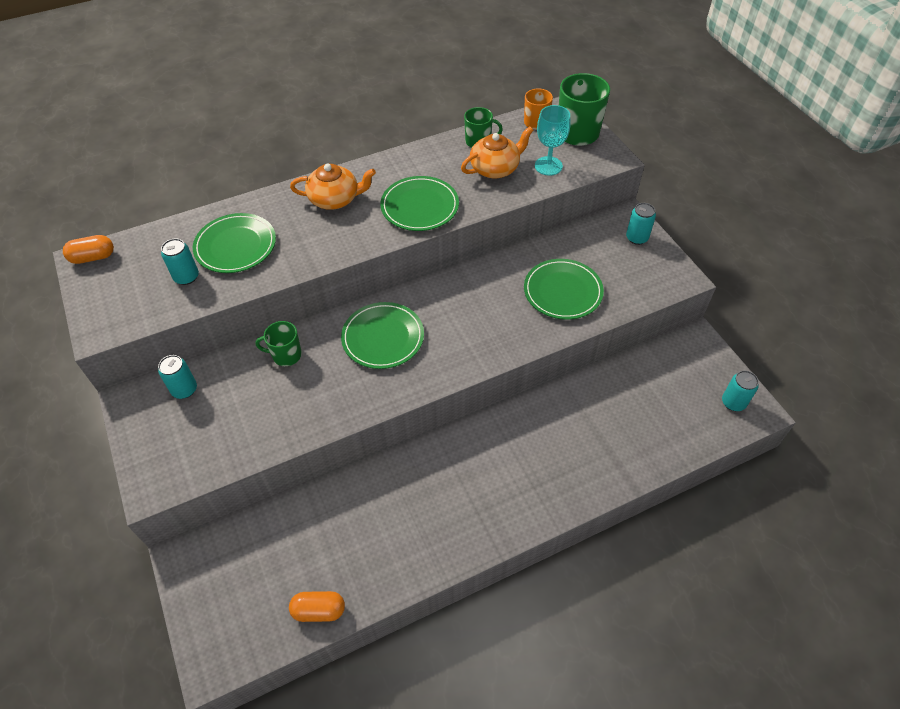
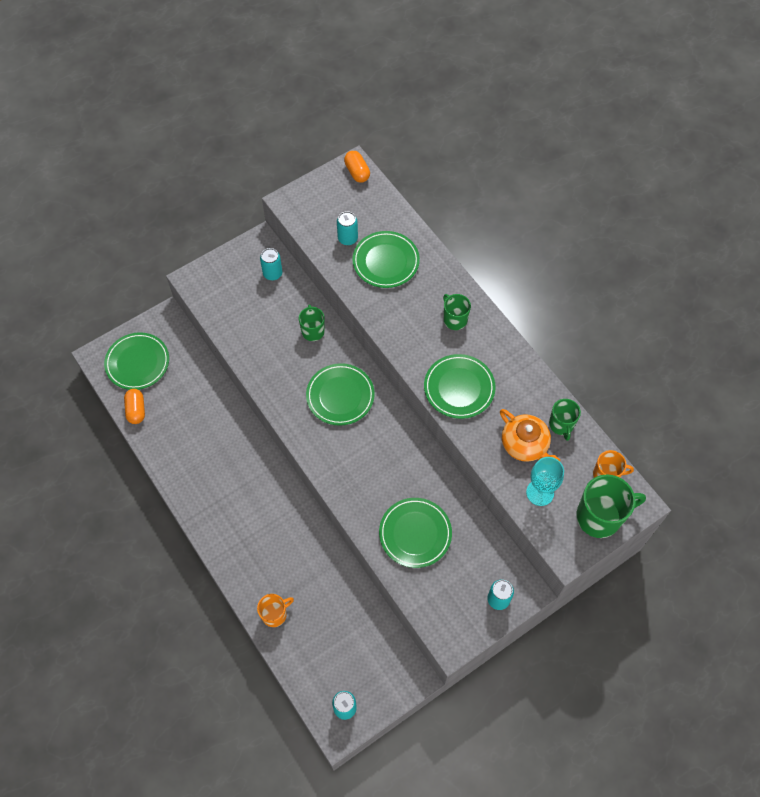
camera: 80 degrees right, 10 degrees up
(241, 604) = (137, 363): none -> green plate
(335, 199) = (454, 319): orange teapot -> green mug
(628, 460) = (275, 614): none -> orange mug

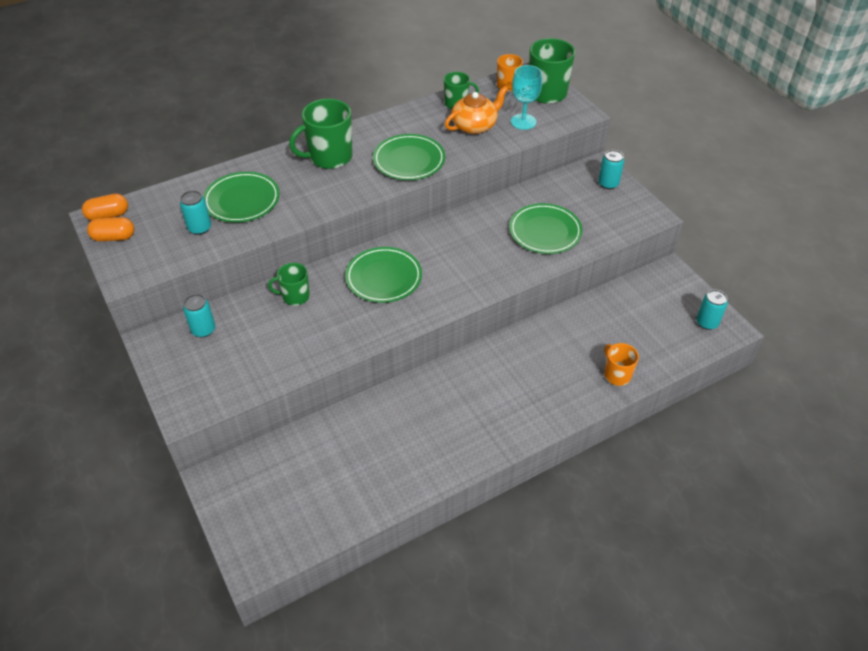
camera: 85 degrees left, 15 degrees down
(136, 410) = (347, 514): orange capsule -> orange capsule (114, 237)
(137, 363) = (274, 514): green plate -> none
(454, 319) = (329, 157): green mug -> green mug, size x1.71

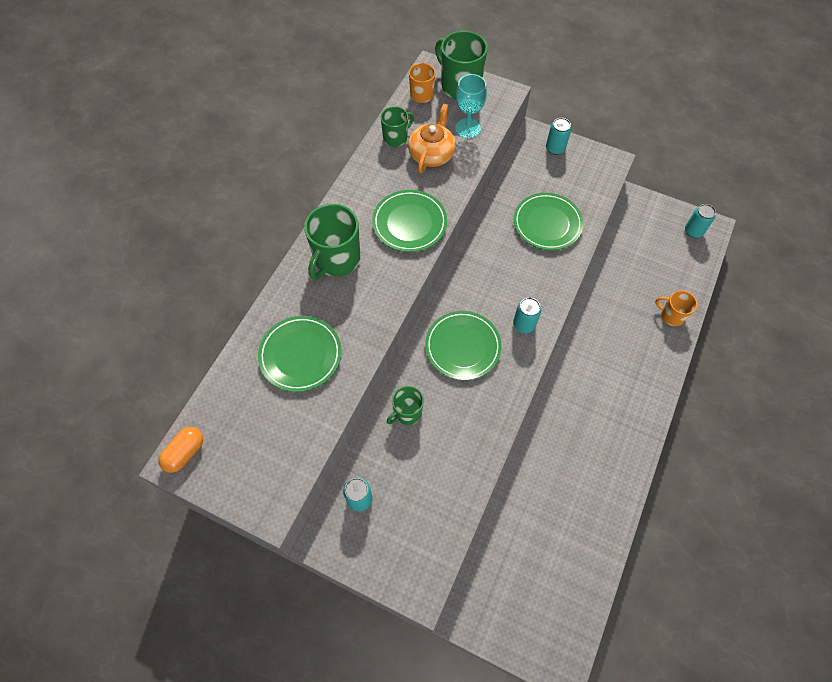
camera: 35 degrees left, 15 degrees up
(114, 237) = (216, 473): orange capsule -> none
(200, 228) = (290, 410): turquoise can -> turquoise can (524, 324)

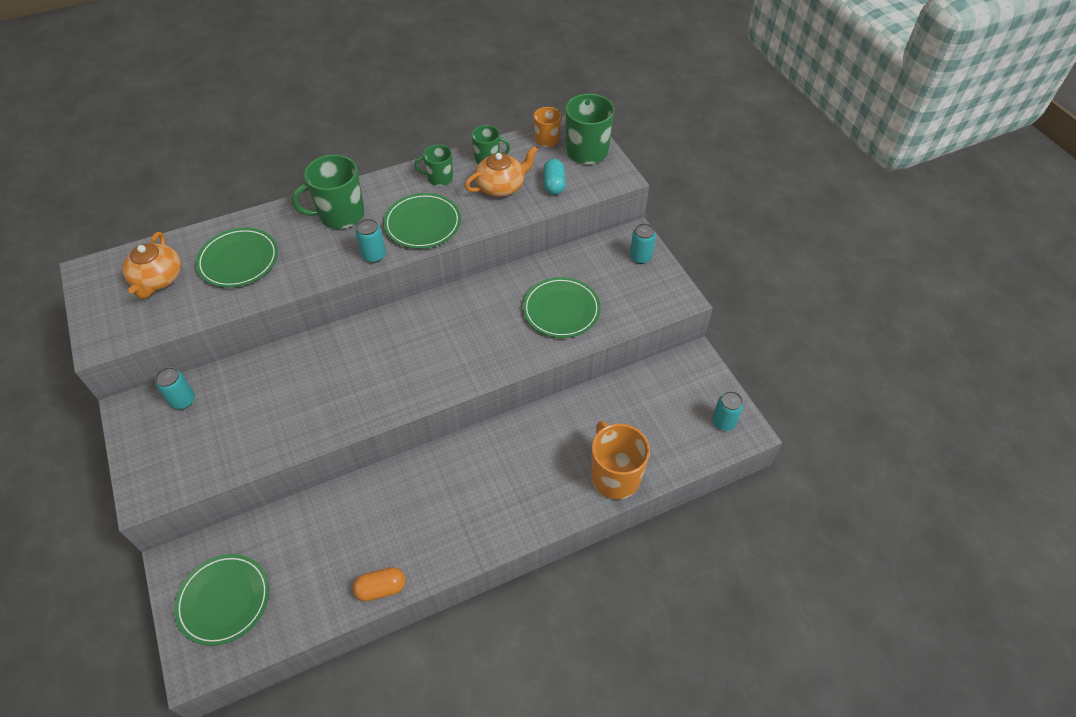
camera: 40 degrees right, 10 degrees down
(185, 453) = (98, 269): orange capsule -> orange capsule (381, 588)
(251, 421) = (158, 279): none -> orange teapot
(407, 413) = (284, 368): green mug -> green mug (439, 178)
(462, 347) = (380, 353): green plate -> green plate (224, 600)
(467, 128) = (554, 184): turquoise goblet -> turquoise capsule
(524, 324) = (447, 371): turquoise can -> turquoise can (374, 255)
(671, 315) = (615, 476): orange mug -> orange mug, size x1.71

